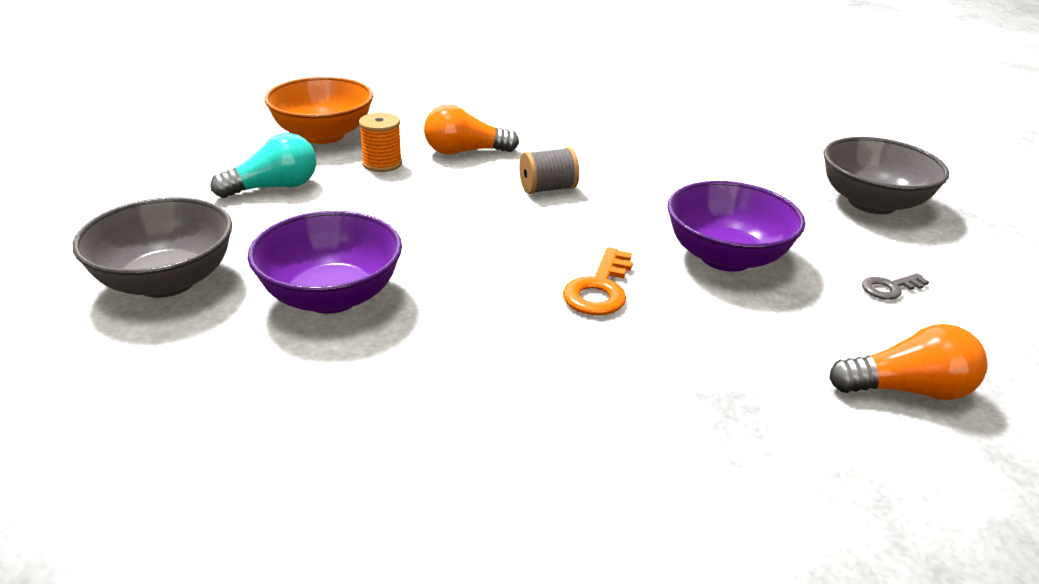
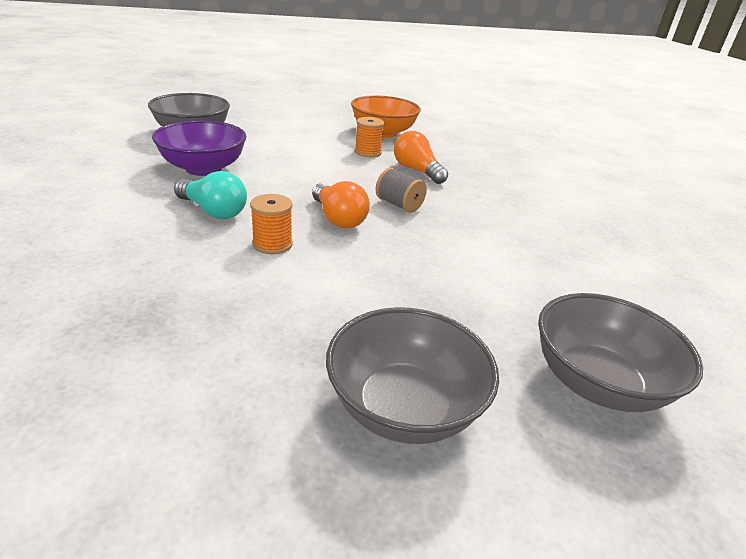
camera: 60 degrees right, 0 degrees up
(274, 187) = (306, 135): turquoise light bulb -> turquoise light bulb (213, 211)
(600, 289) = (272, 244): orange key -> orange spool
(726, 257) = (371, 294): purple bowl -> none
(890, 288) = (404, 407): grey key -> grey bowl
(907, 390) = (206, 429): orange light bulb -> orange light bulb (338, 218)

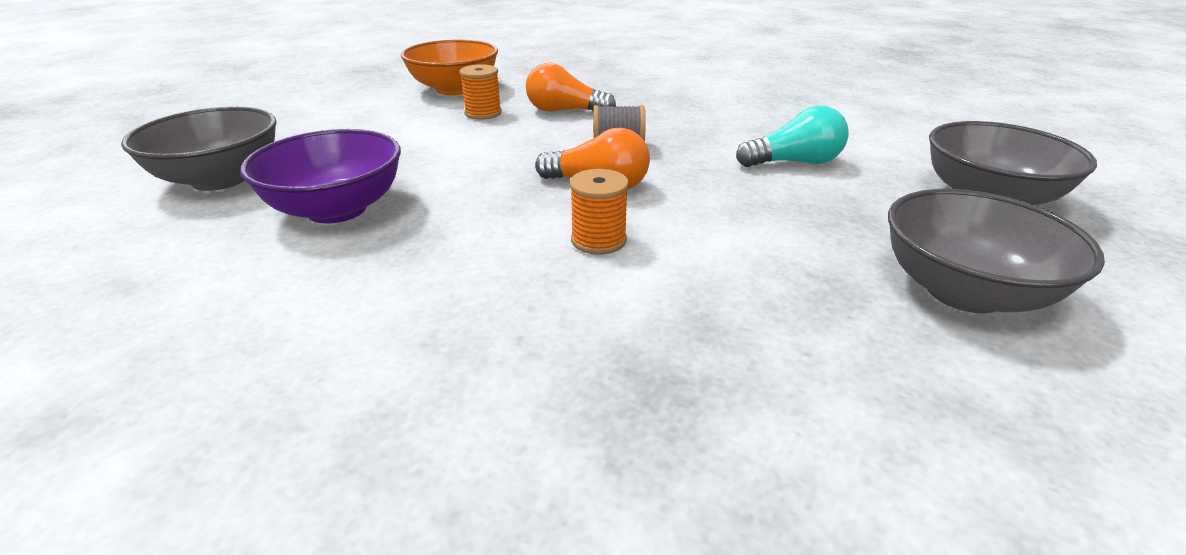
camera: 40 degrees left, 0 degrees up
(213, 211) = (463, 245): turquoise light bulb -> turquoise light bulb (794, 163)

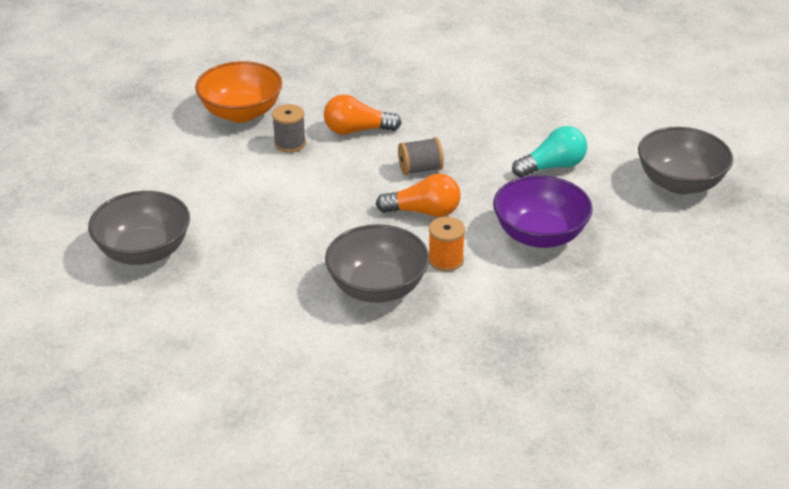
camera: 15 degrees left, 5 degrees up
(337, 209) = (257, 264): purple bowl -> purple bowl (539, 235)
(483, 113) = (290, 143): orange spool -> grey spool
(963, 292) = (659, 261): grey bowl -> grey bowl (377, 288)

